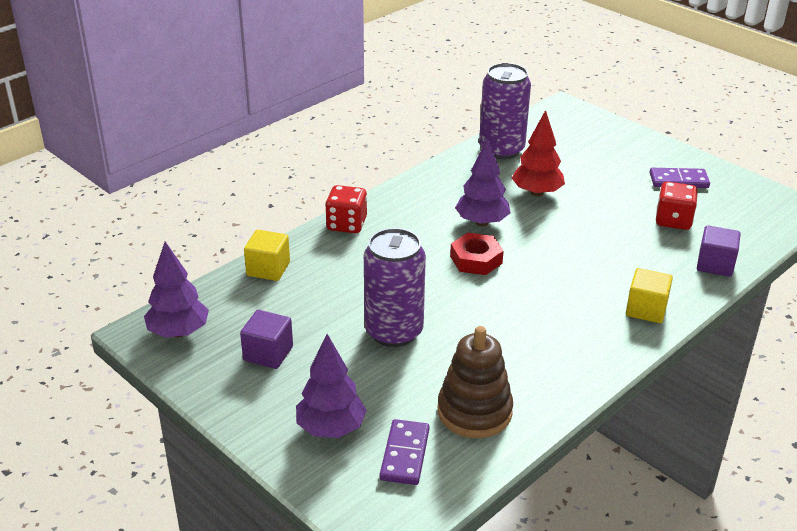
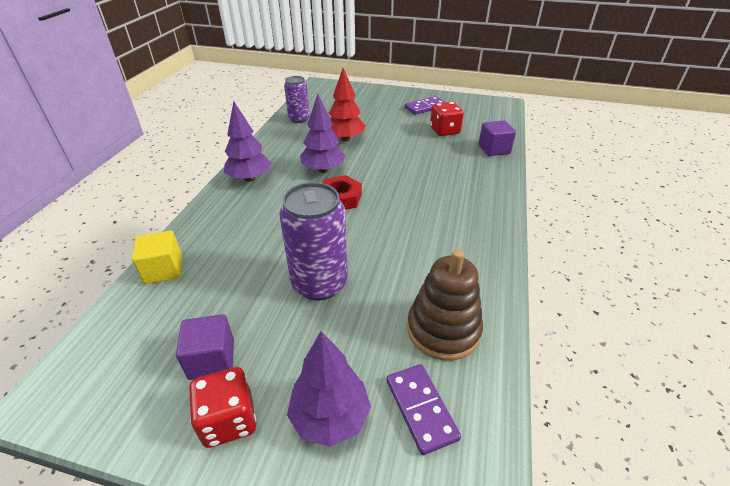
camera: 30 degrees left, 5 degrees up
(178, 332) = (94, 379): purple tree -> purple tree (249, 178)
(346, 224) = (216, 205): red dice -> red dice (229, 420)
(501, 150) = (299, 119): purple can -> purple can, size x0.62
(646, 309) = (484, 192): yellow cube -> none

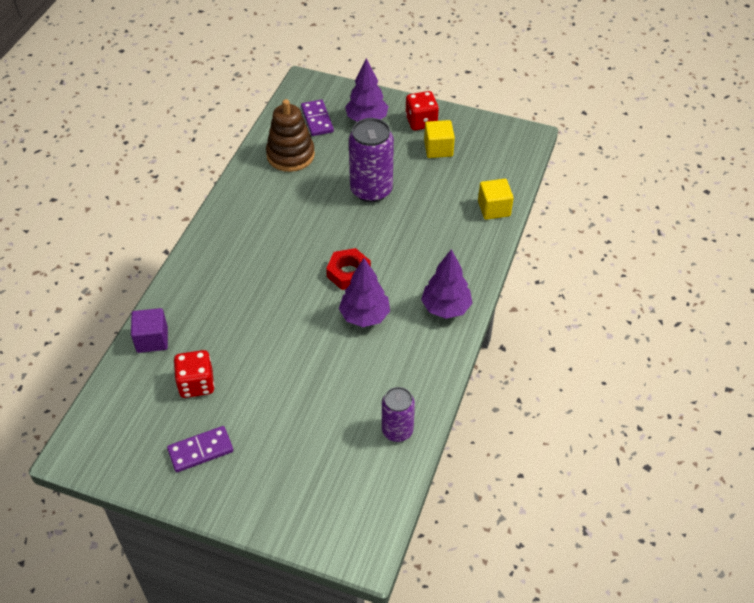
camera: 175 degrees left, 10 degrees up
(212, 359) = (438, 149): purple cube -> yellow cube
(345, 139) = (334, 374): red tree -> none

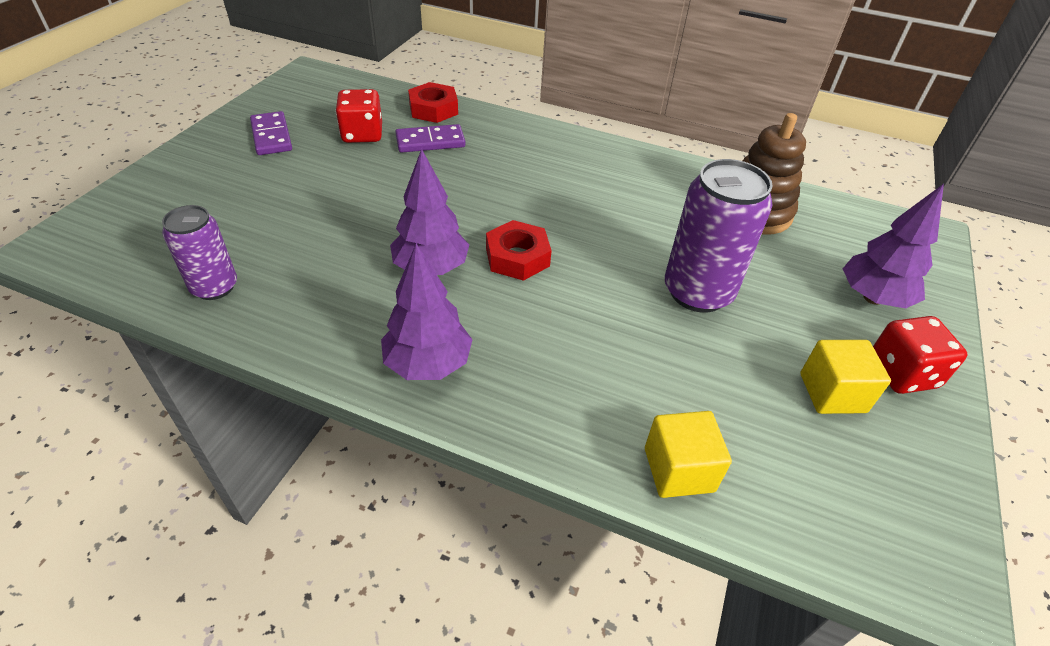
camera: 90 degrees right, 5 degrees down
(152, 339) = (433, 109): purple cube -> red nut
(317, 119) = (846, 241): purple domino -> purple domino (430, 141)

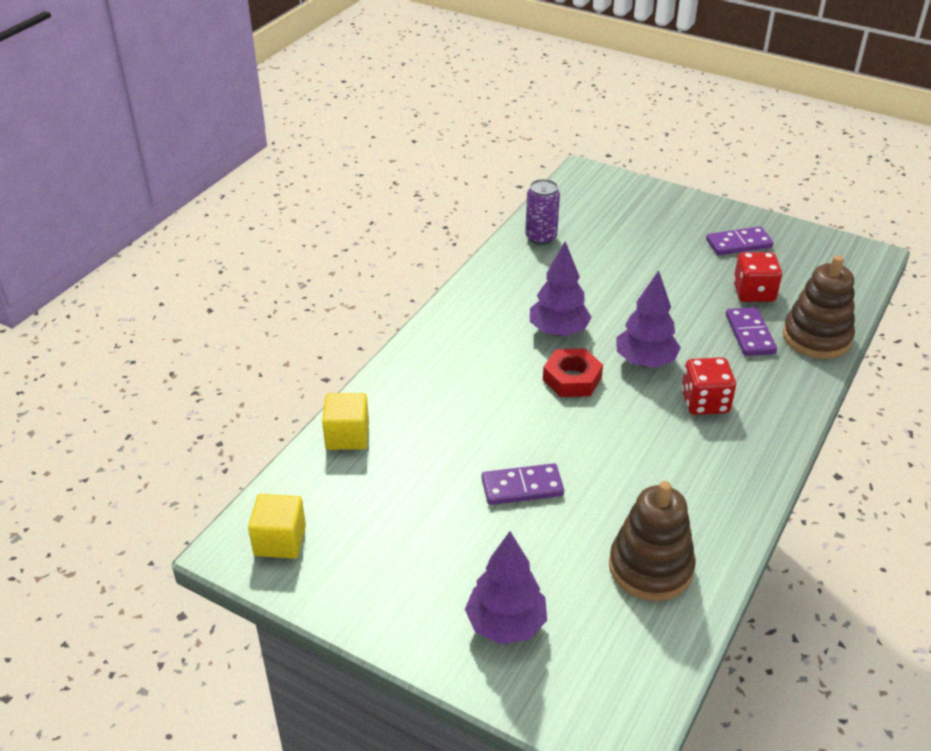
camera: 100 degrees right, 5 degrees down
(428, 364) = (458, 328): purple tree -> purple tree (645, 362)
(433, 109) = (816, 337): red nut -> brown stacking toy
(697, 292) = (522, 487): purple can -> purple domino
(832, 393) = (394, 545): yellow cube -> yellow cube (280, 541)
(901, 373) = (406, 605): red dice -> red dice (705, 402)

